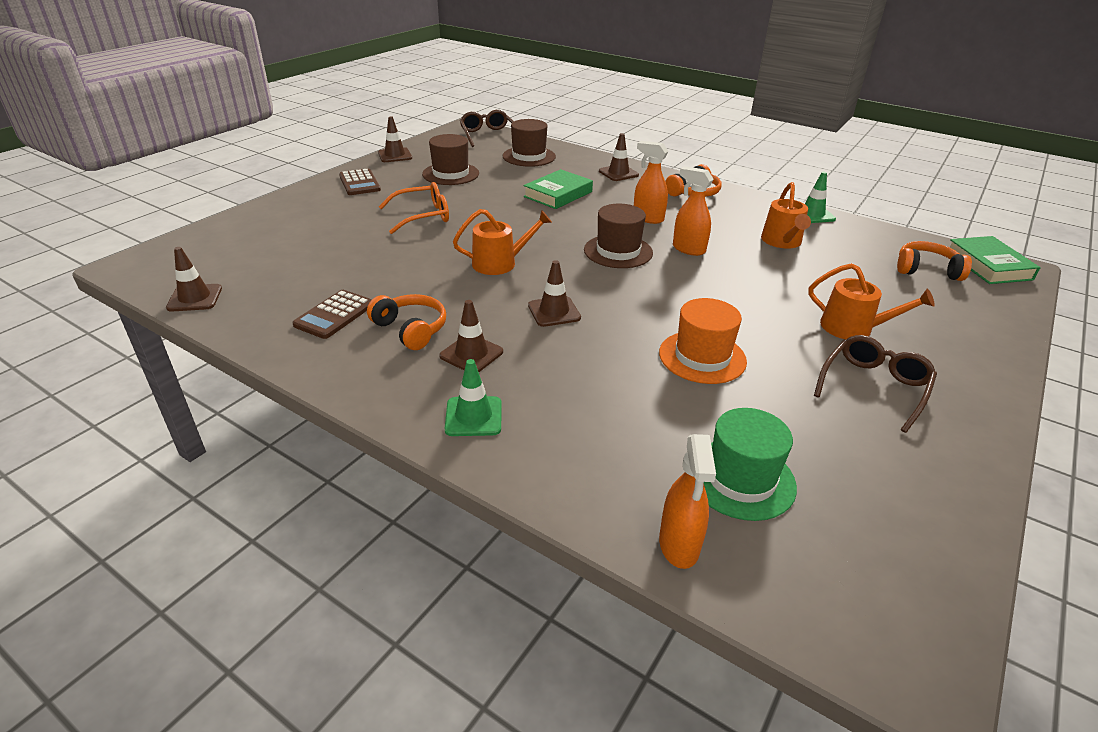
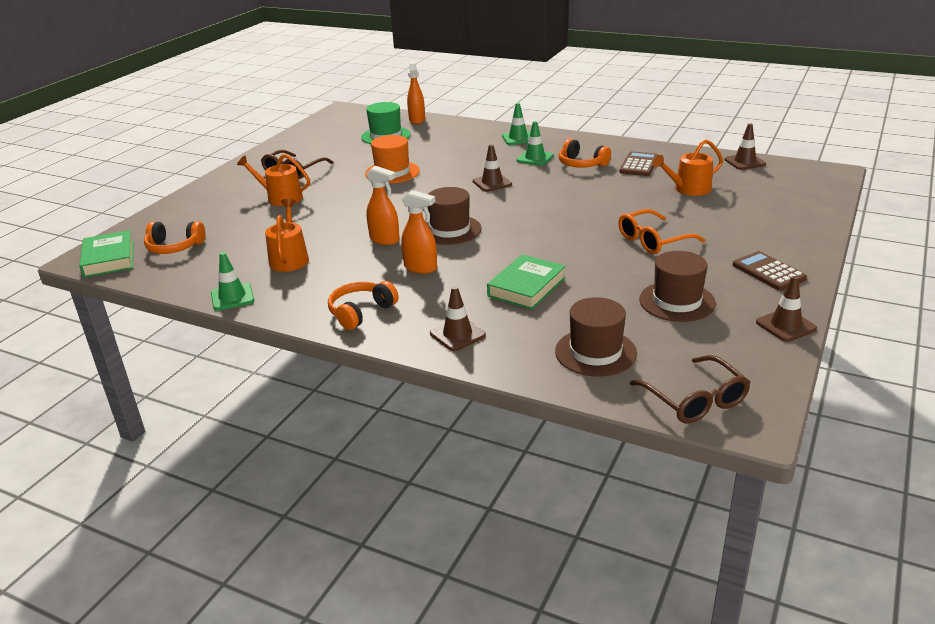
camera: 175 degrees right, 5 degrees down
(471, 354) = (535, 158): brown traffic cone -> green traffic cone
(499, 263) = (549, 208): orange watering can -> orange watering can (688, 189)

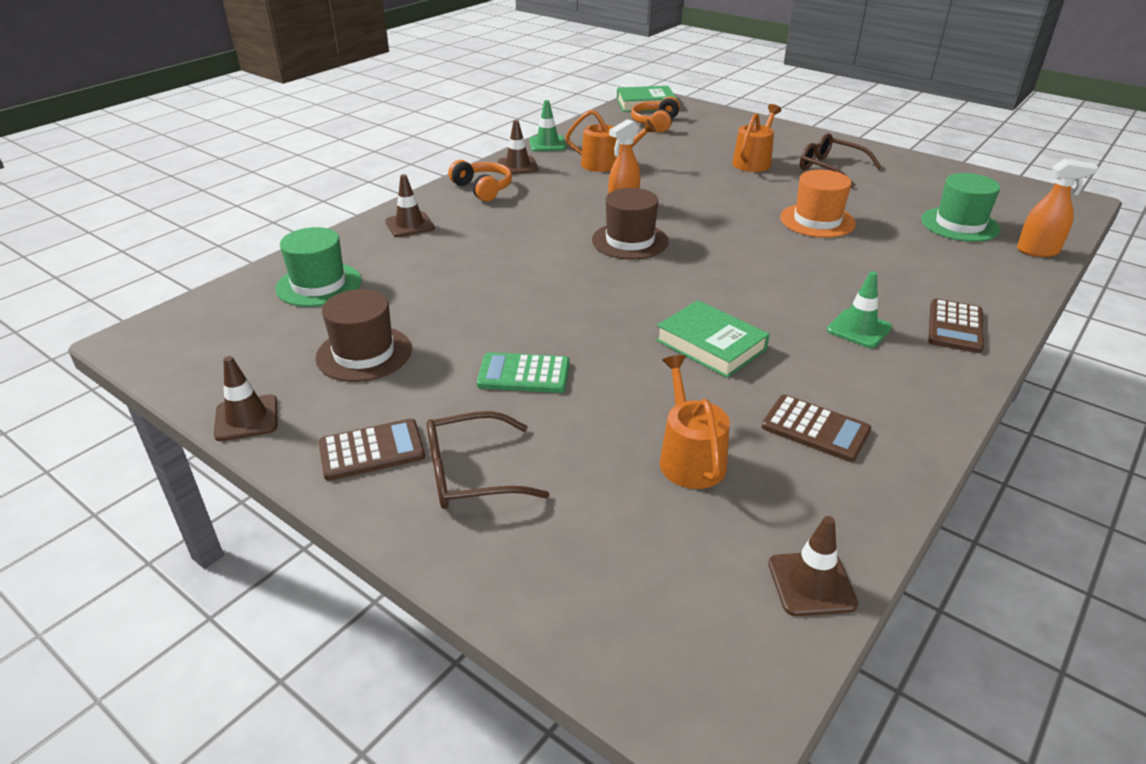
camera: 100 degrees right, 5 degrees up
(421, 268) = (548, 219): orange spray bottle -> none
(492, 183) = (764, 282): brown traffic cone -> brown traffic cone (517, 166)
(518, 138) = (955, 327): green traffic cone -> brown calculator
(526, 287) = (468, 268): green book -> green book (711, 345)
(581, 164) = (827, 368): orange headphones -> none
(595, 352) = (319, 285): brown hat -> green hat
(653, 240) = (524, 374): orange glasses -> green calculator
(695, 400) = (197, 320): brown glasses -> brown glasses (471, 473)

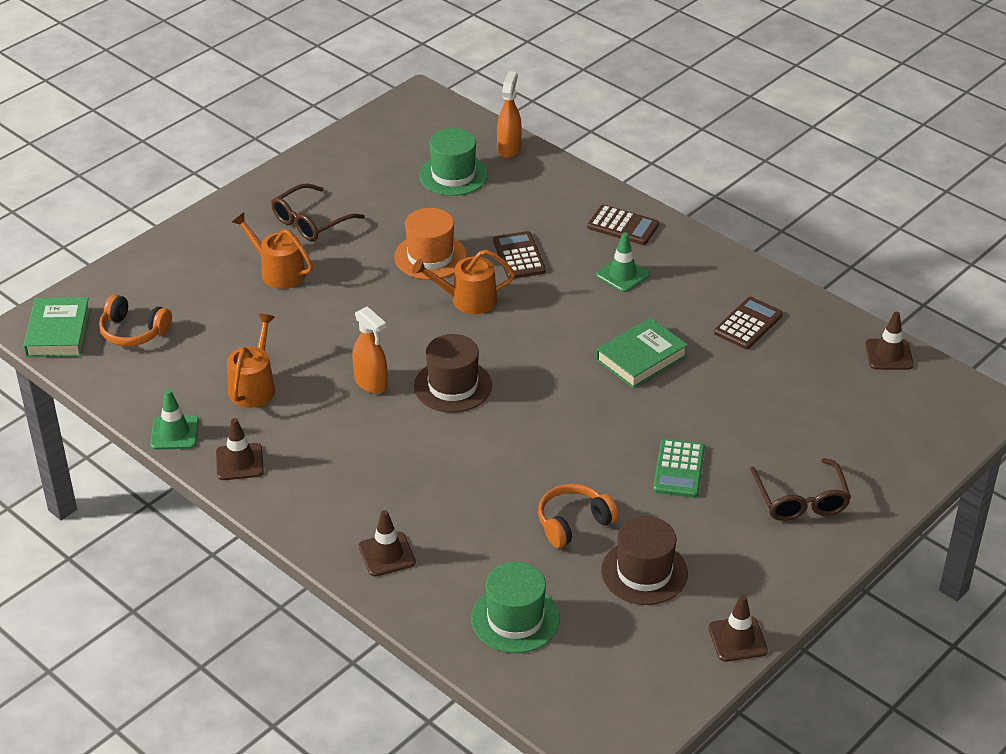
camera: 85 degrees left, 5 degrees up
(372, 450) = (777, 556): brown calculator -> brown calculator (519, 256)
(482, 189) = (301, 494): orange headphones -> orange headphones (573, 523)
(689, 458) = (780, 388): orange watering can -> orange watering can (468, 300)

